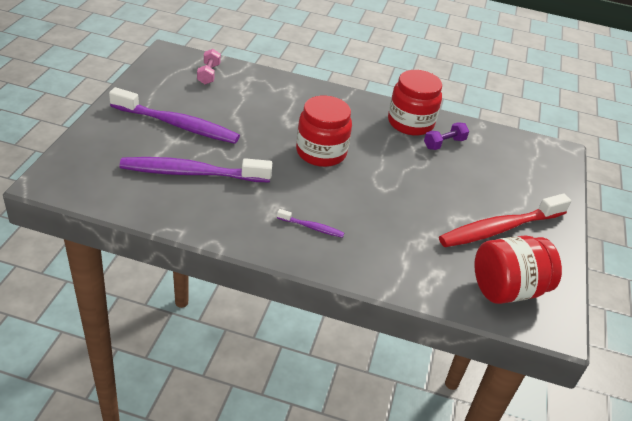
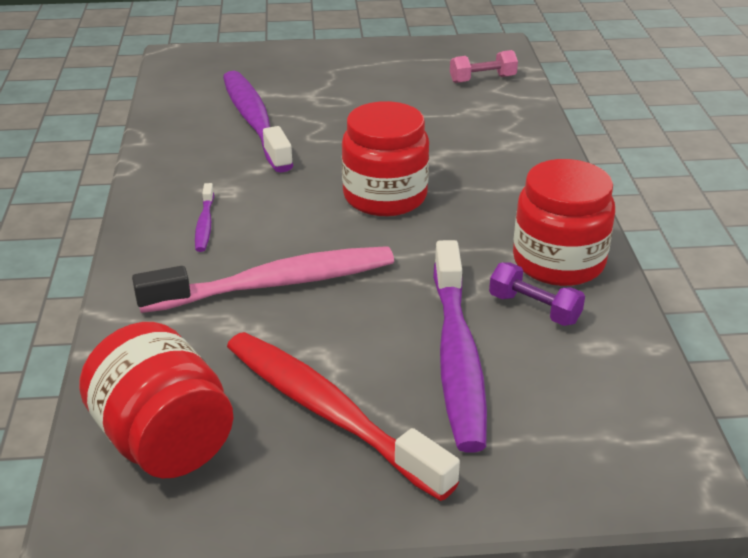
camera: 75 degrees right, 5 degrees down
(178, 125) = (345, 90): purple toothbrush -> purple toothbrush (457, 357)
(388, 216) = (276, 284): none -> pink toothbrush

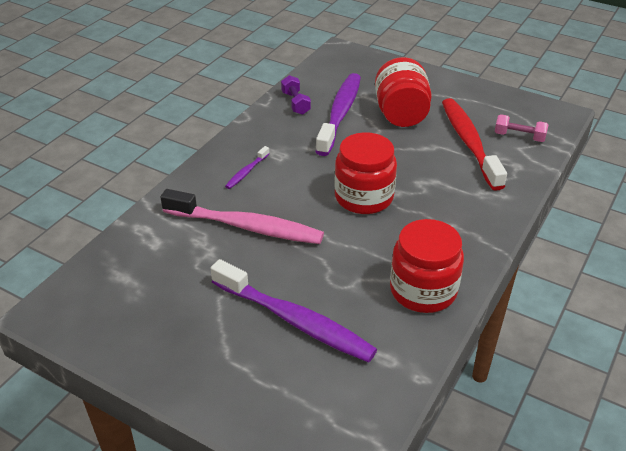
camera: 35 degrees right, 5 degrees up
(164, 441) = (108, 290): red jar -> red jar (401, 114)
(328, 412) = (196, 316): red toothbrush -> red toothbrush (469, 142)
(457, 357) = (295, 321): purple toothbrush -> purple toothbrush turned 90 degrees counterclockwise
(534, 309) = (373, 314): purple dumbbell -> purple dumbbell (295, 103)

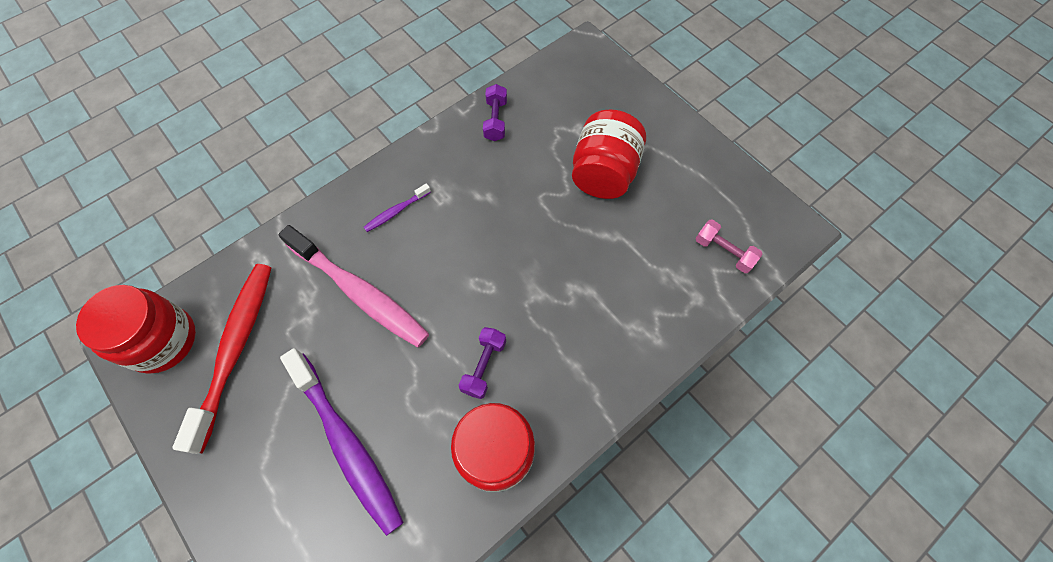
camera: 20 degrees right, 25 degrees up
(340, 113) = (536, 151): purple toothbrush -> none
(364, 197) = (500, 290): red jar -> red jar (162, 340)
(380, 243) = (484, 366): none -> purple dumbbell
(469, 142) = (659, 243): red toothbrush -> red toothbrush (236, 349)

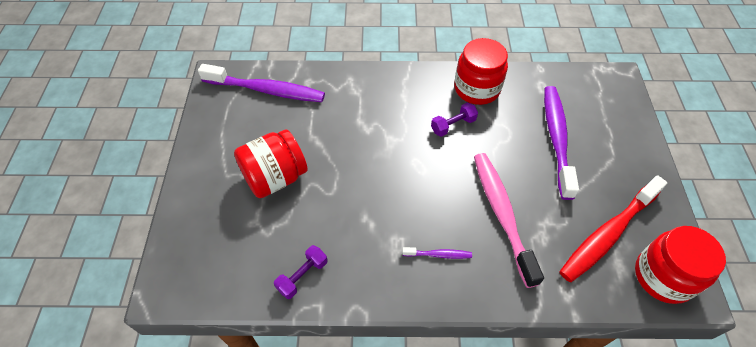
camera: 140 degrees left, 10 degrees down
(723, 252) = (267, 90): pink dumbbell -> purple toothbrush

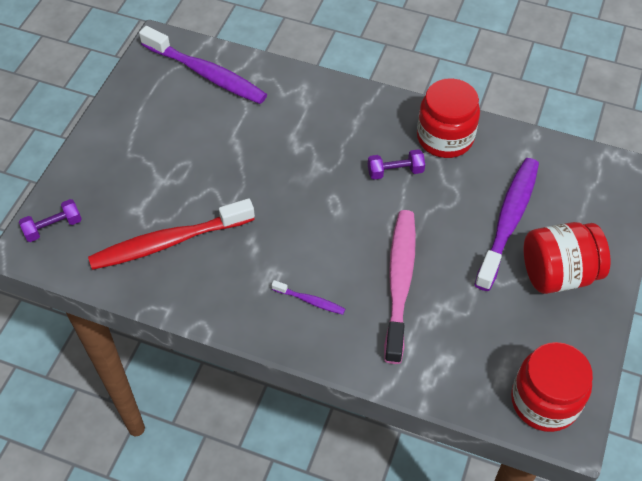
camera: 20 degrees right, 0 degrees up
(275, 177) = (176, 171): red jar -> red jar (558, 273)
(302, 276) = (163, 277): purple dumbbell -> purple dumbbell (53, 227)
(607, 234) = (507, 339): red toothbrush -> red toothbrush (168, 242)

